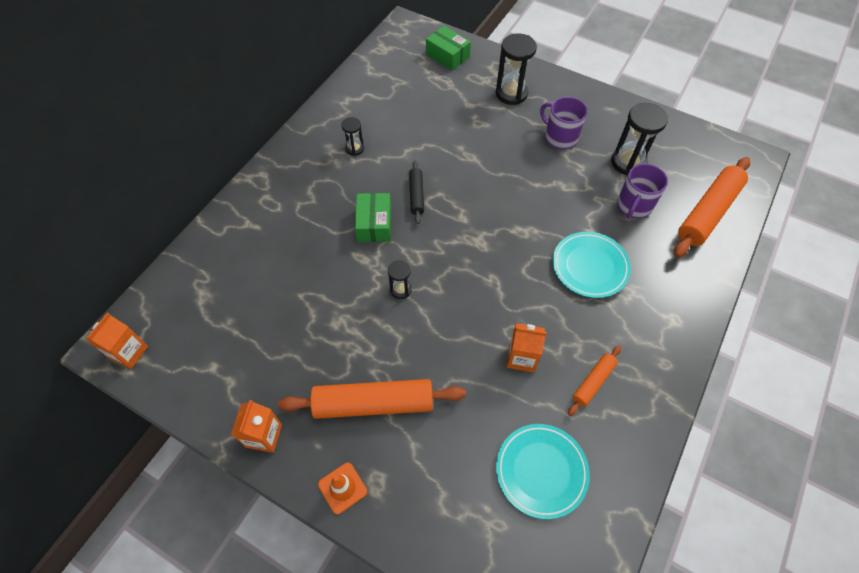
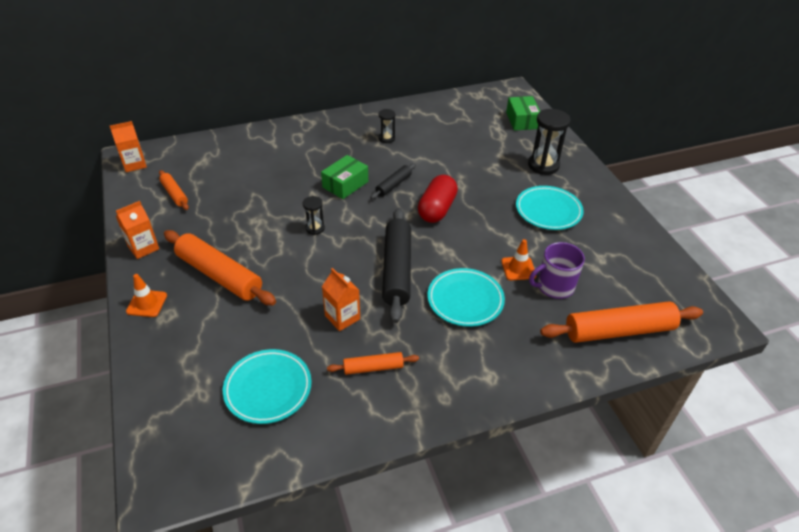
camera: 40 degrees right, 15 degrees down
(220, 353) = (174, 194): none -> orange rolling pin
(478, 195) = (437, 209): none -> red capsule
(512, 278) = (397, 270): none -> black rolling pin
(560, 137) = (548, 211): purple mug -> turquoise plate
(595, 208) = (518, 268): none -> orange traffic cone
(628, 162) = (587, 257): black hourglass -> none

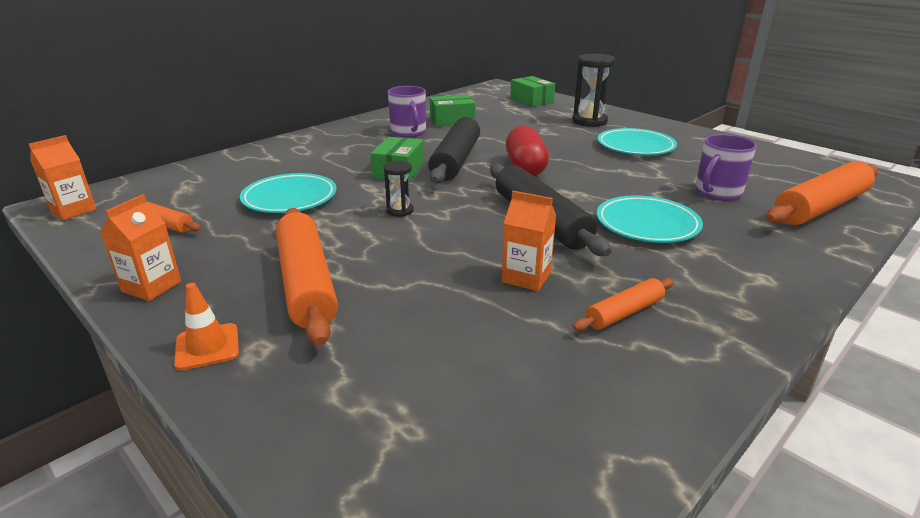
camera: 25 degrees left, 15 degrees down
(220, 275) = (307, 283): orange rolling pin -> orange rolling pin turned 60 degrees clockwise
(268, 388) = (509, 384): turquoise plate -> turquoise plate (290, 198)
(386, 138) = (408, 132): black hourglass -> purple mug
(393, 185) = (456, 160): black rolling pin -> black rolling pin, size x1.93
(432, 132) = (452, 120): none -> green box
(518, 268) = (665, 189): orange traffic cone -> none

